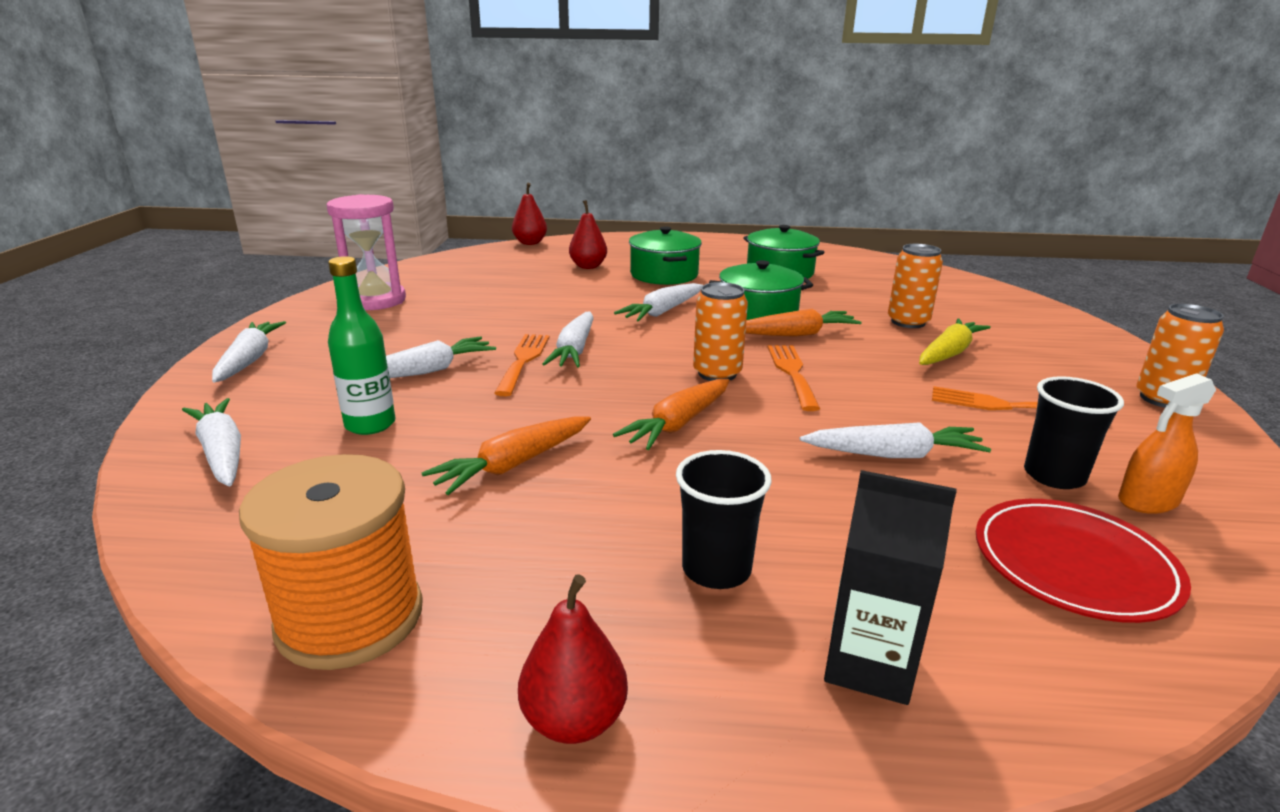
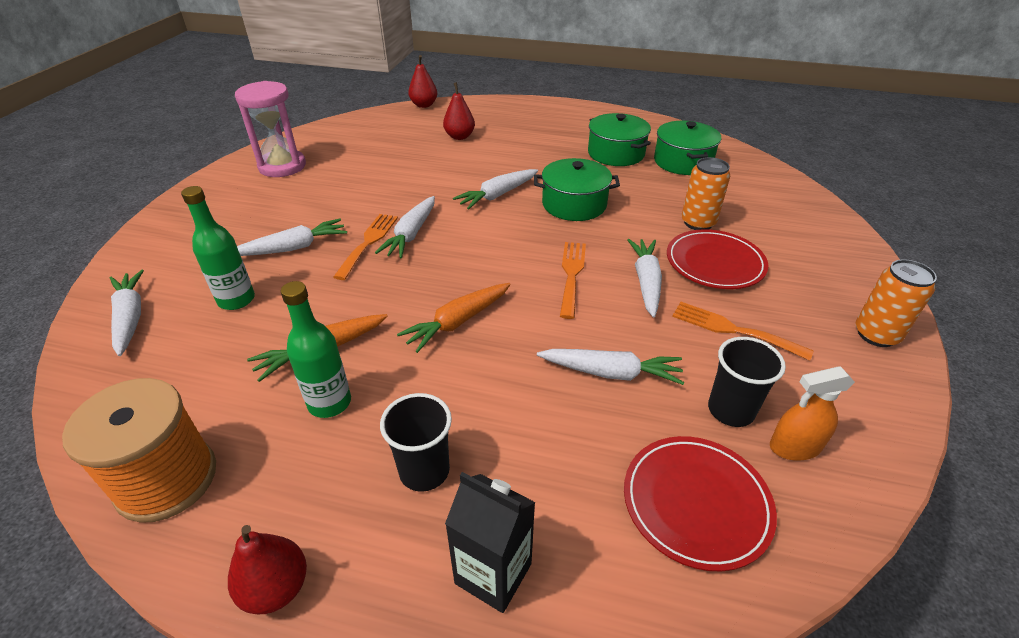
camera: 10 degrees right, 15 degrees up
(249, 360) = (174, 225): white carrot -> white carrot (646, 282)
(550, 514) = (329, 403): none -> green bottle
(664, 274) = (517, 150): green pot -> green pot (683, 162)
(717, 373) = (511, 270): orange can -> none
(796, 334) = (595, 230): orange carrot -> none
(949, 353) = (715, 263): yellow carrot -> red plate

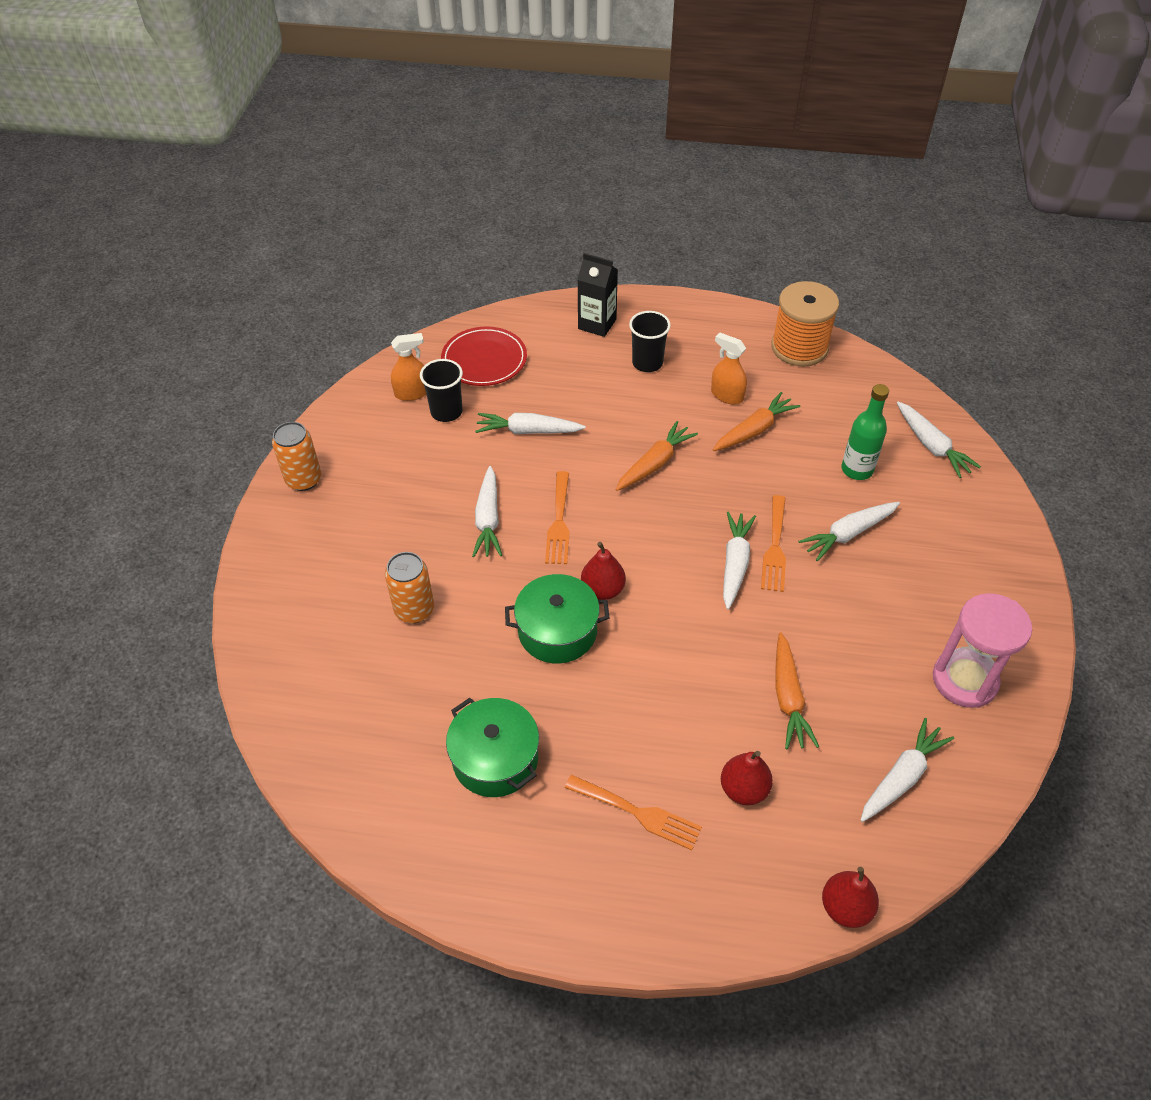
camera: 175 degrees right, 10 degrees up
(276, 588) = (704, 311): red pear -> red pear (603, 590)
(329, 403) = (727, 395): green bottle -> orange spray bottle
(410, 166) = (788, 698): none -> orange carrot
(497, 195) = (654, 641): white carrot -> white carrot (901, 777)
(683, 162) = (399, 744): green pot -> none
(715, 263) = (414, 549): red plate -> none
(733, 330) = (422, 475): orange fork -> orange fork (638, 813)

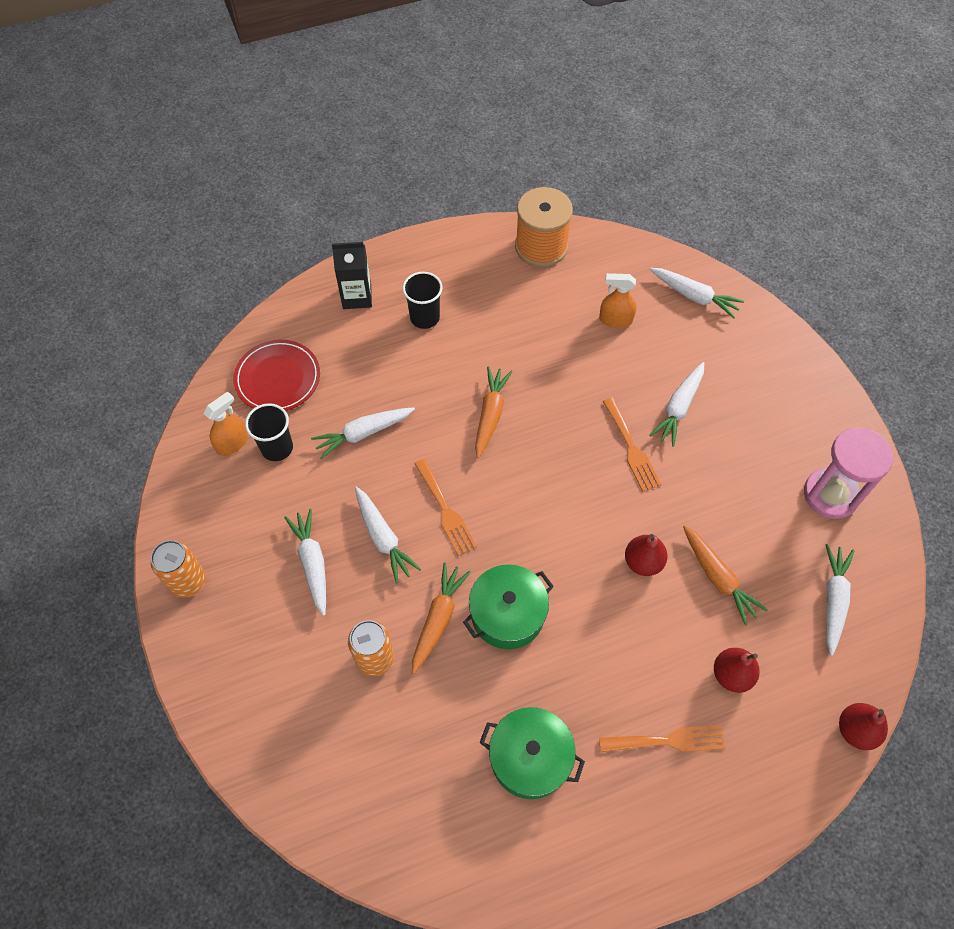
camera: 30 degrees left, 10 degrees up
(603, 590) = (520, 556): red pear -> red pear (643, 562)
(727, 395) = (510, 320): orange spray bottle -> orange spray bottle (615, 320)
(735, 564) = (609, 478): white carrot -> white carrot (312, 563)
(754, 430) = (551, 344): orange carrot -> orange carrot (438, 619)
(857, 469) = (651, 345): green bottle -> none

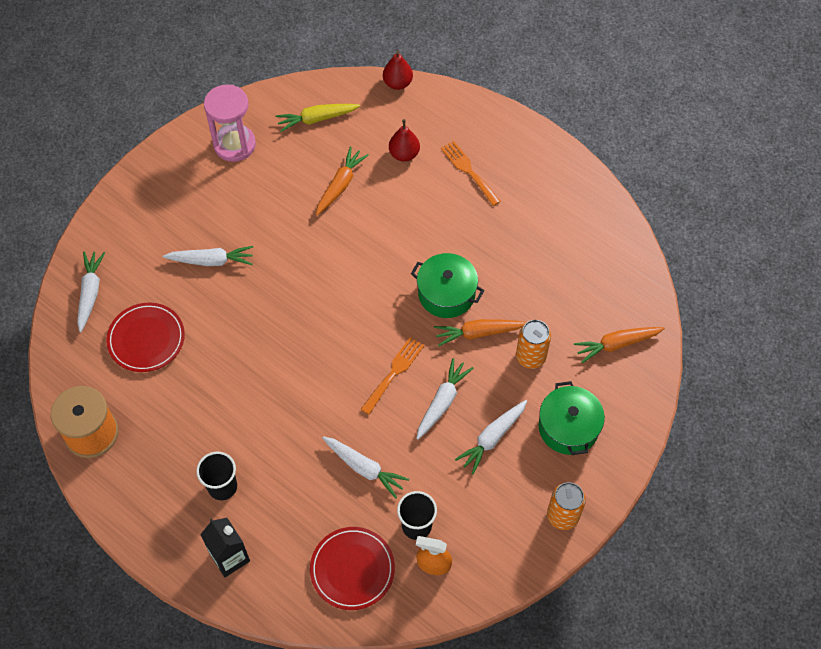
camera: 120 degrees left, 0 degrees up
(490, 414) = (292, 385): orange carrot -> orange carrot (616, 344)
(530, 758) = (530, 236): green pot -> green pot (568, 427)
(615, 320) = (146, 339): orange spray bottle -> red plate
(631, 448) = (266, 276): orange fork -> none
(643, 562) = (356, 232): red pear -> none
(833, 600) = (317, 119): white carrot -> yellow carrot

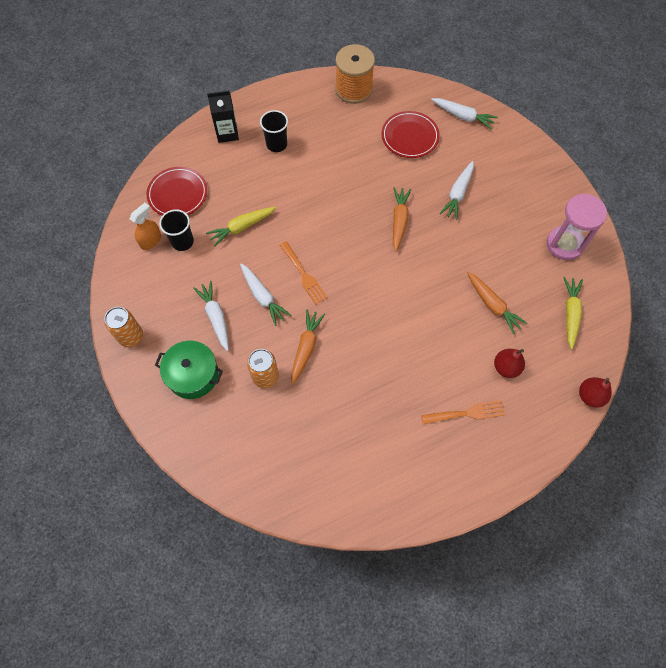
camera: 115 degrees right, 5 degrees up
(364, 468) = (242, 227): white carrot -> yellow carrot
(446, 293) = (353, 340): green pot -> none
(616, 344) = (240, 450): orange carrot -> orange carrot (399, 221)

